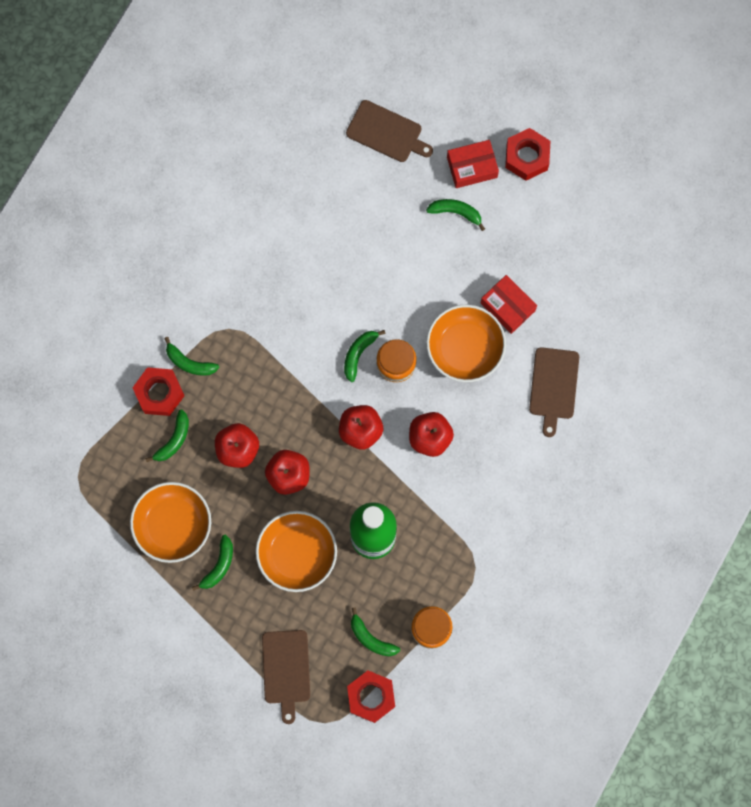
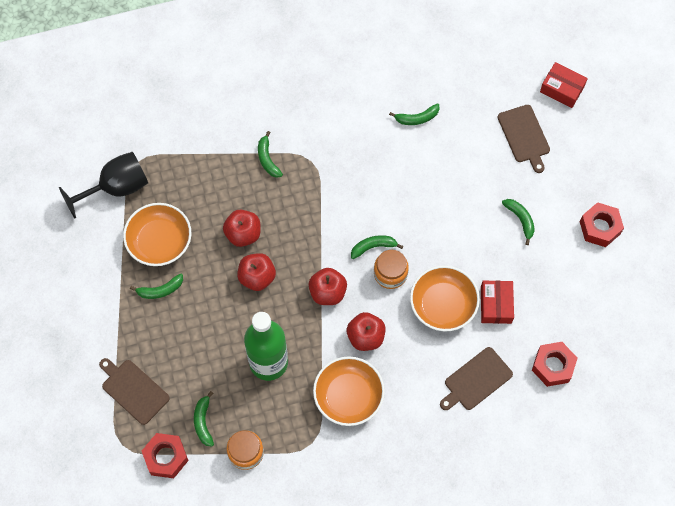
camera: 45 degrees right, 10 degrees down
(84, 515) = (116, 188): none -> black goblet
(159, 393) = (232, 160): red nut -> red nut (553, 366)
(174, 440) = (212, 194): green banana -> green banana (417, 118)
(286, 670) = (133, 390): brown cutting board -> brown cutting board turned 90 degrees clockwise
(297, 553) = (213, 328): orange bowl -> orange bowl (348, 396)
(472, 167) = (558, 202): red box -> red box (562, 89)

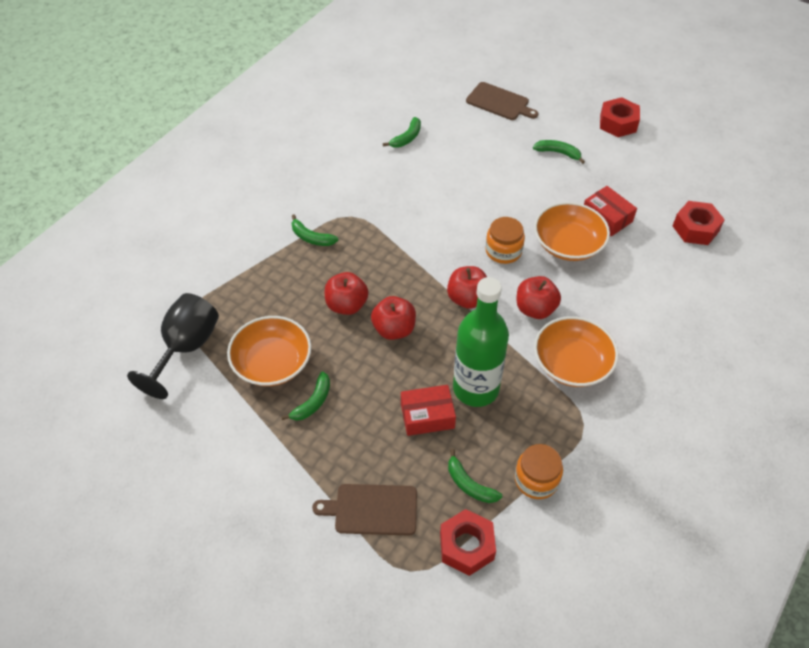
camera: 40 degrees left, 15 degrees down
(373, 247) = (468, 242): green banana -> none
(476, 380) = (654, 278): brown cutting board -> none
(562, 89) = (493, 61): red box -> red box (427, 416)

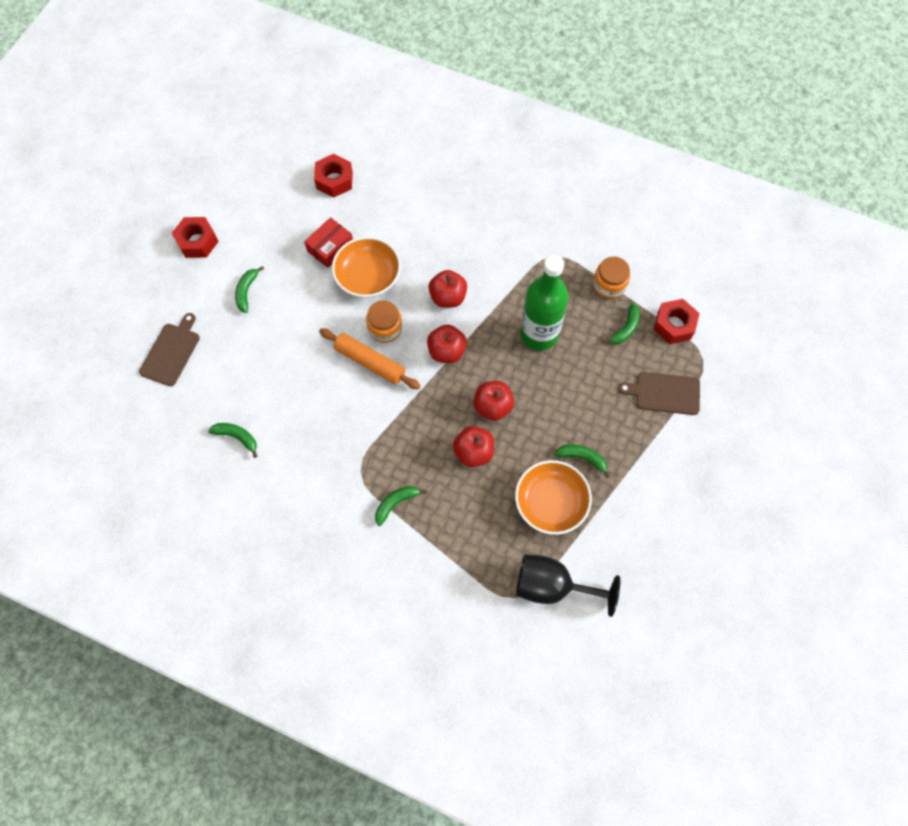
camera: 100 degrees left, 15 degrees up
(311, 238) = (395, 503): green banana -> green banana turned 150 degrees counterclockwise
(372, 509) = (664, 393): brown cutting board -> brown cutting board turned 105 degrees clockwise
(427, 416) = (573, 367): red box -> none
(466, 235) = (370, 362): none -> orange rolling pin
(572, 363) = (498, 267): orange bowl -> none

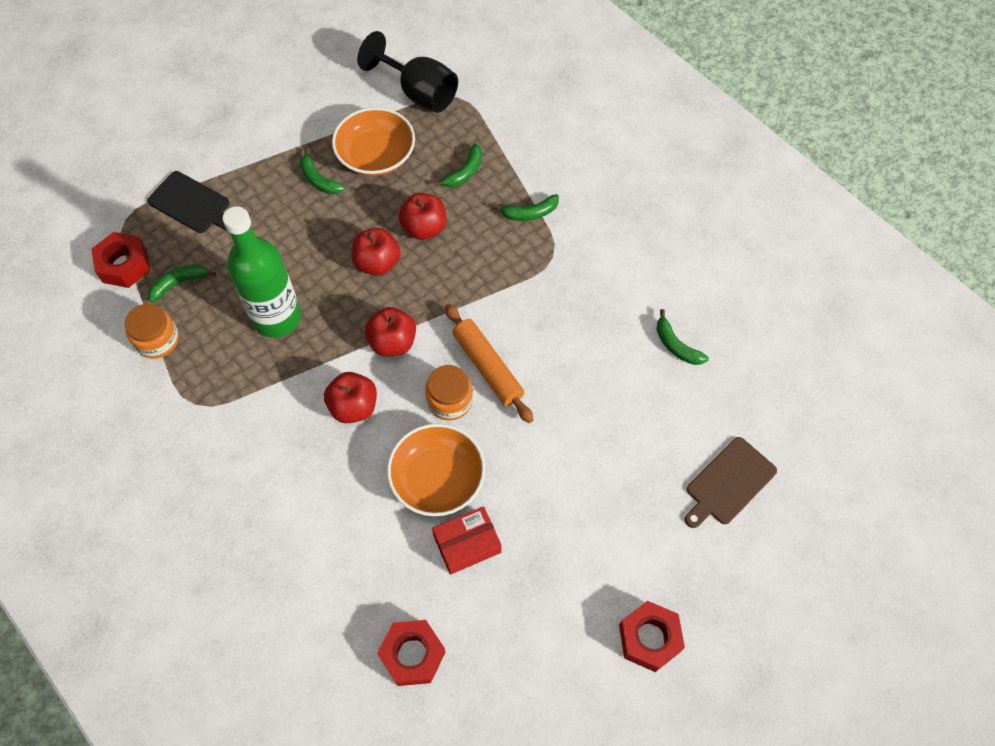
camera: 155 degrees left, 5 degrees down
(247, 291) = (604, 527): green banana -> green banana (464, 172)
(664, 393) = (191, 204): brown cutting board -> black cutting board

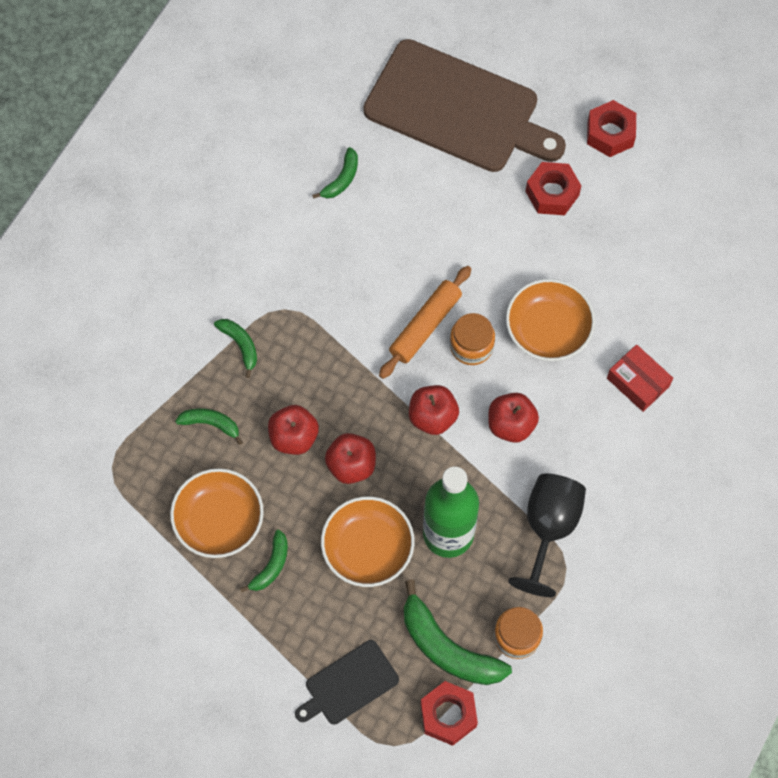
camera: 110 degrees left, 5 degrees up
(179, 283) = (447, 648): green banana -> green banana, size x1.86
(191, 204) = (349, 684): black cutting board -> black cutting board turned 135 degrees counterclockwise
(296, 252) = (367, 548): none -> orange bowl
(412, 655) = (699, 294): red nut -> red nut (552, 193)
(419, 93) = (118, 509): black goblet -> black goblet (548, 528)
(467, 544) = (594, 286): red box -> red box (638, 382)
(728, 483) = (457, 109): brown cutting board -> brown cutting board, size x2.13

